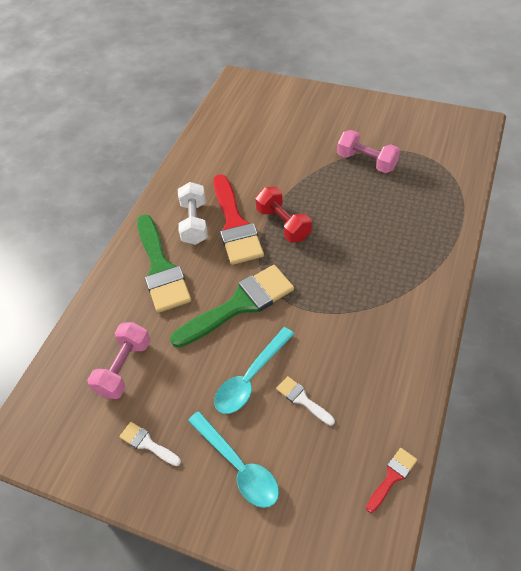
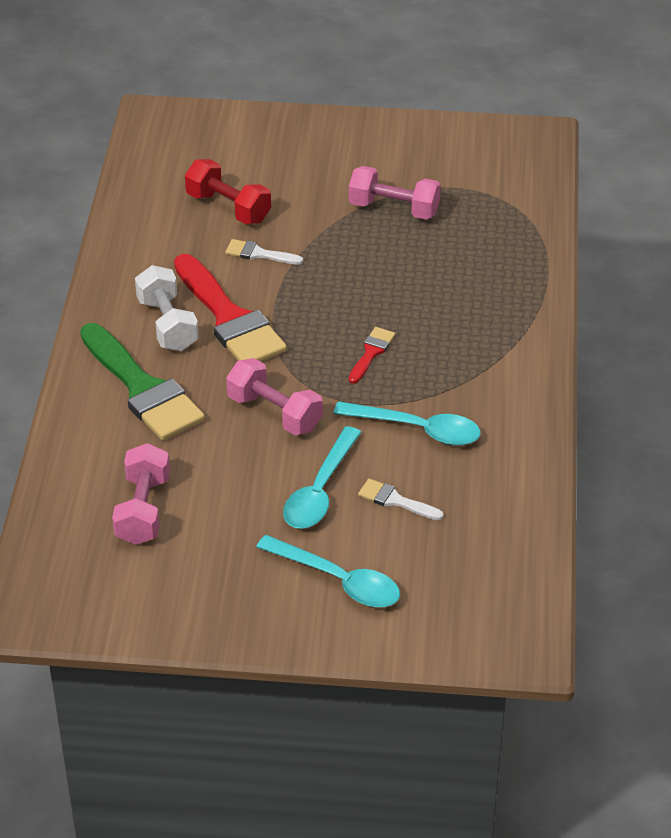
camera: 20 degrees left, 10 degrees down
(147, 443) = (211, 581): white brush -> white brush (258, 254)
(240, 304) = (274, 413): green brush -> pink dumbbell
(283, 224) = (299, 307): red dumbbell -> red dumbbell (228, 208)
(336, 339) = (418, 429): none -> turquoise spoon
(392, 477) = (528, 555): red brush -> red brush (371, 353)

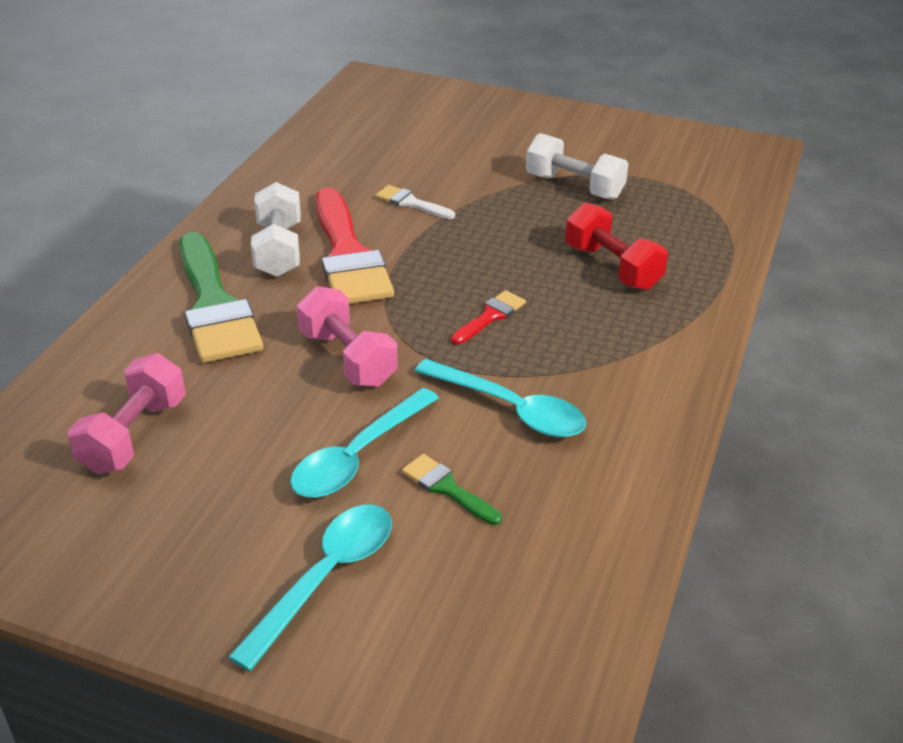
camera: 15 degrees right, 5 degrees down
(228, 208) = (400, 159): red dumbbell -> red dumbbell (612, 267)
(339, 581) = (326, 577): turquoise spoon -> turquoise spoon turned 105 degrees counterclockwise
(394, 209) = (574, 186): pink dumbbell -> white dumbbell
(395, 500) = (447, 488): white brush -> green brush

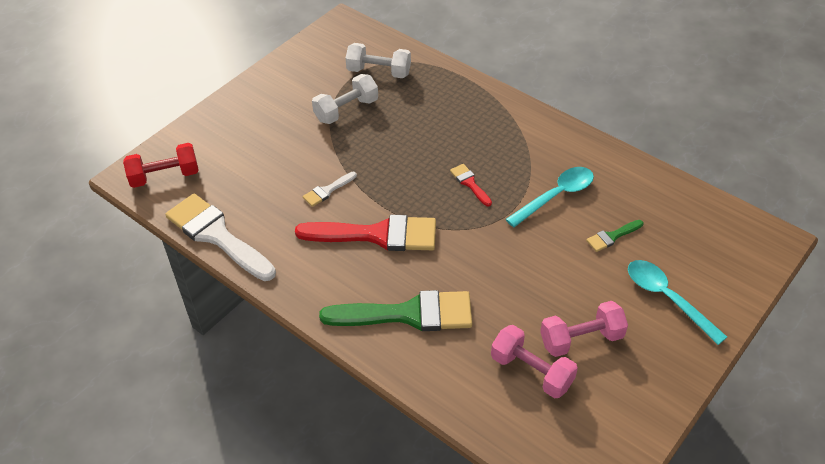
camera: 70 degrees left, 10 degrees up
(279, 250) = (354, 270): white dumbbell -> white dumbbell (379, 72)
(299, 147) = (217, 235): none -> white brush
(347, 358) = (488, 256): pink dumbbell -> pink dumbbell (581, 339)
(357, 457) = (578, 268): turquoise spoon -> none
(612, 267) = (441, 120): red dumbbell -> red dumbbell (165, 176)

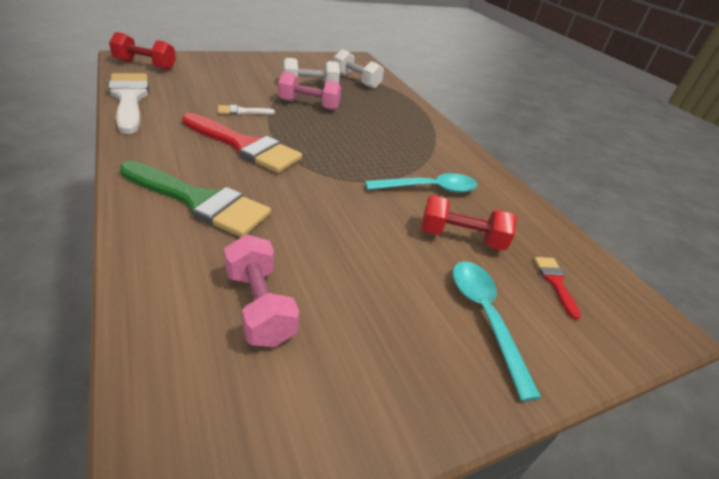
camera: 20 degrees right, 10 degrees down
(470, 183) = (359, 151): red brush -> red brush (555, 282)
(581, 339) = (347, 305): pink dumbbell -> pink dumbbell (309, 105)
(612, 236) = (461, 238): green brush -> red dumbbell

